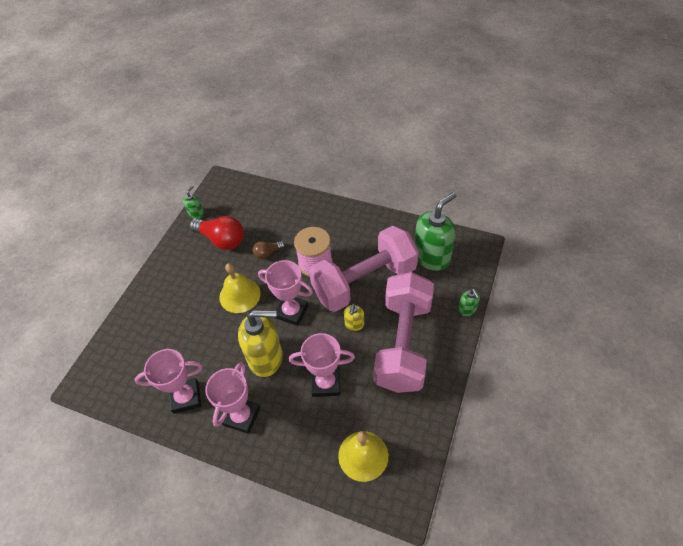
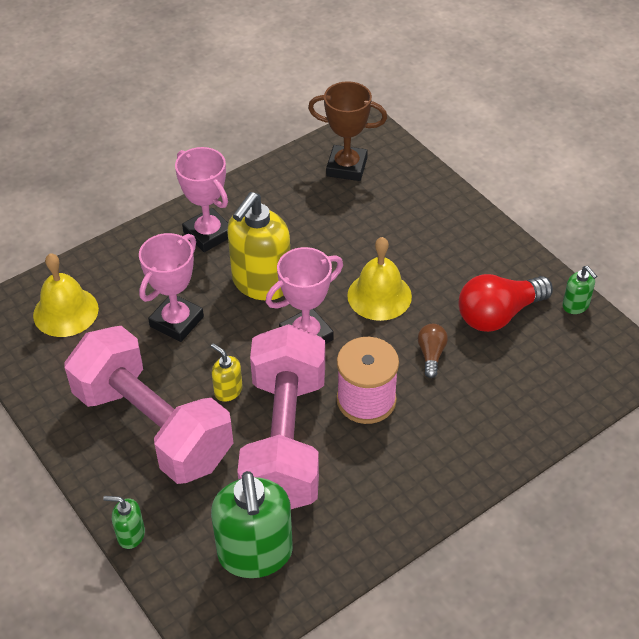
camera: 120 degrees right, 5 degrees down
(132, 373) = (347, 167): none -> brown trophy
(186, 397) = (275, 199): pink trophy -> none

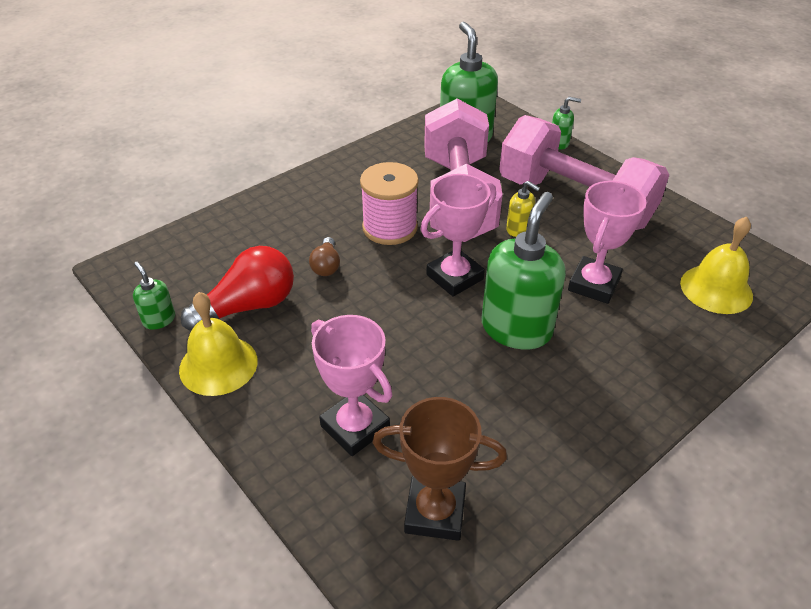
camera: 175 degrees right, 5 degrees down
(208, 234) = (602, 387): pink trophy -> pink trophy (355, 427)
(261, 283) = (516, 328): yellow soap dispenser -> green soap dispenser
(379, 296) = (379, 320): yellow bell -> yellow bell (218, 365)

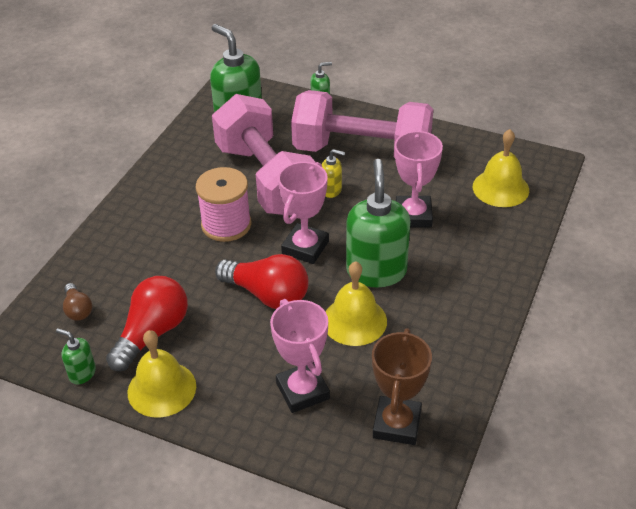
camera: 25 degrees left, 0 degrees up
(326, 265) = (194, 276): brown light bulb -> brown light bulb (78, 309)
(355, 427) = (302, 391): pink trophy -> pink trophy turned 45 degrees clockwise
(385, 310) = (267, 294): none -> red light bulb
(435, 512) = (397, 424): brown trophy -> brown trophy turned 60 degrees counterclockwise
(459, 373) = (354, 321): none -> yellow bell

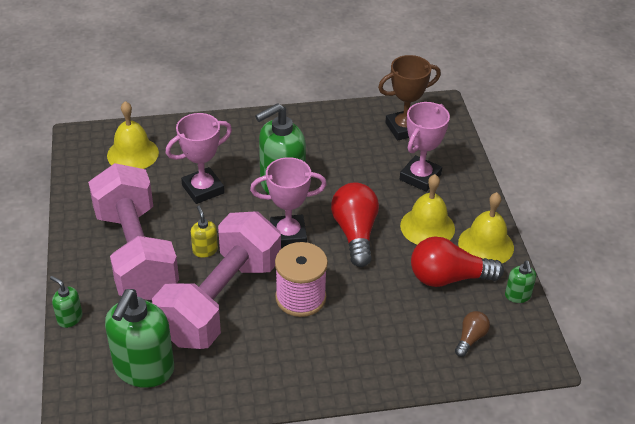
camera: 125 degrees left, 0 degrees up
(354, 321) = (339, 178): yellow bell -> yellow bell (427, 227)

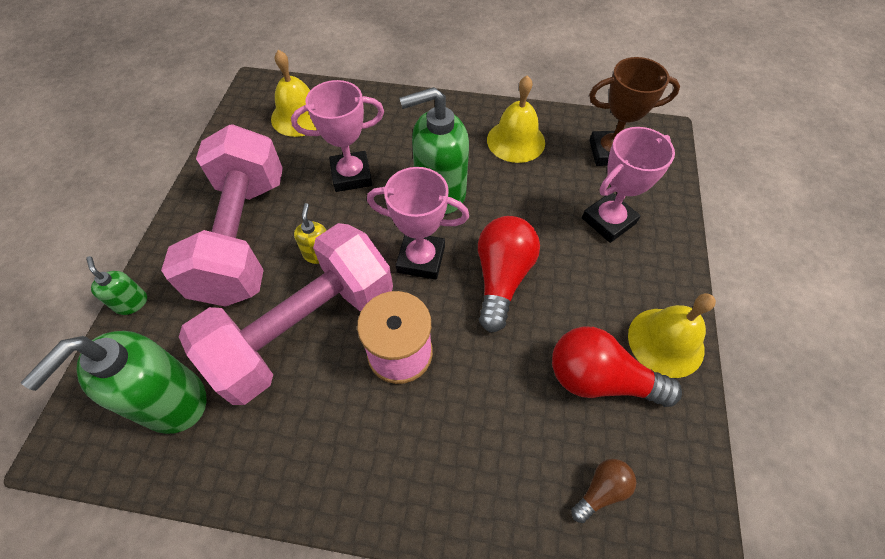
camera: 20 degrees right, 15 degrees up
(427, 227) = (595, 293): yellow bell -> yellow bell (516, 141)
(517, 296) = (689, 438): green soap dispenser -> none

